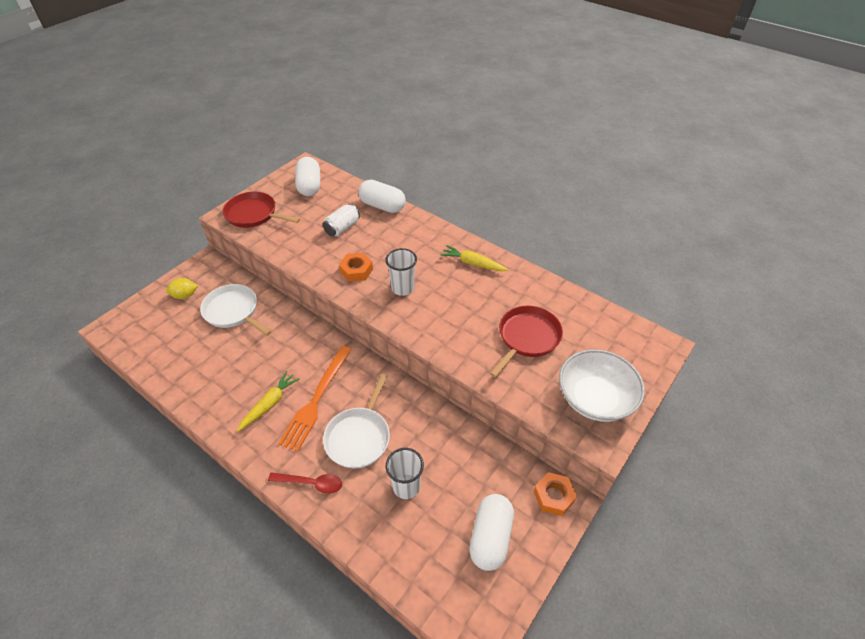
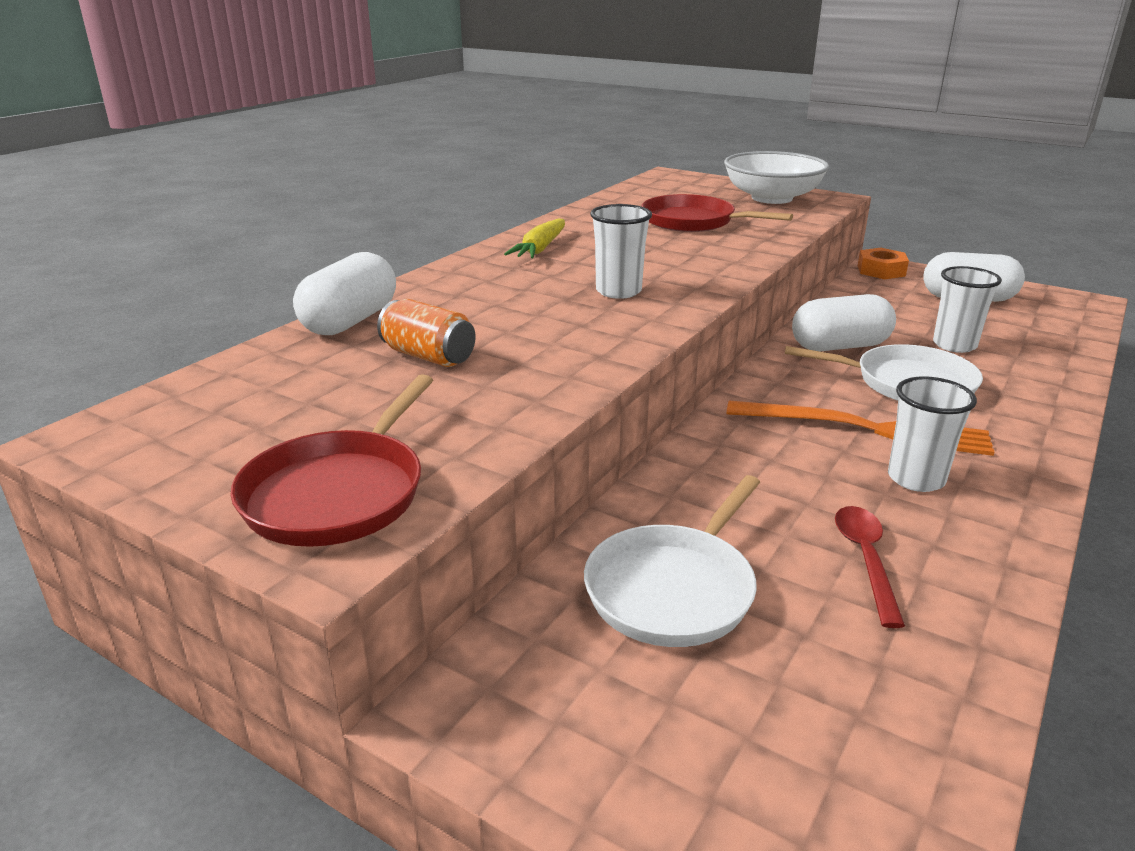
camera: 95 degrees left, 20 degrees down
(185, 295) = (634, 725): yellow lemon -> none
(270, 404) = (916, 479): yellow carrot -> white cup
(309, 186) = (215, 417): white capsule -> white capsule (839, 346)
(311, 483) = (1029, 414): red spoon -> red spoon (866, 560)
(342, 228) = (428, 356): white can -> orange can
(356, 270) = (579, 331): orange nut -> none

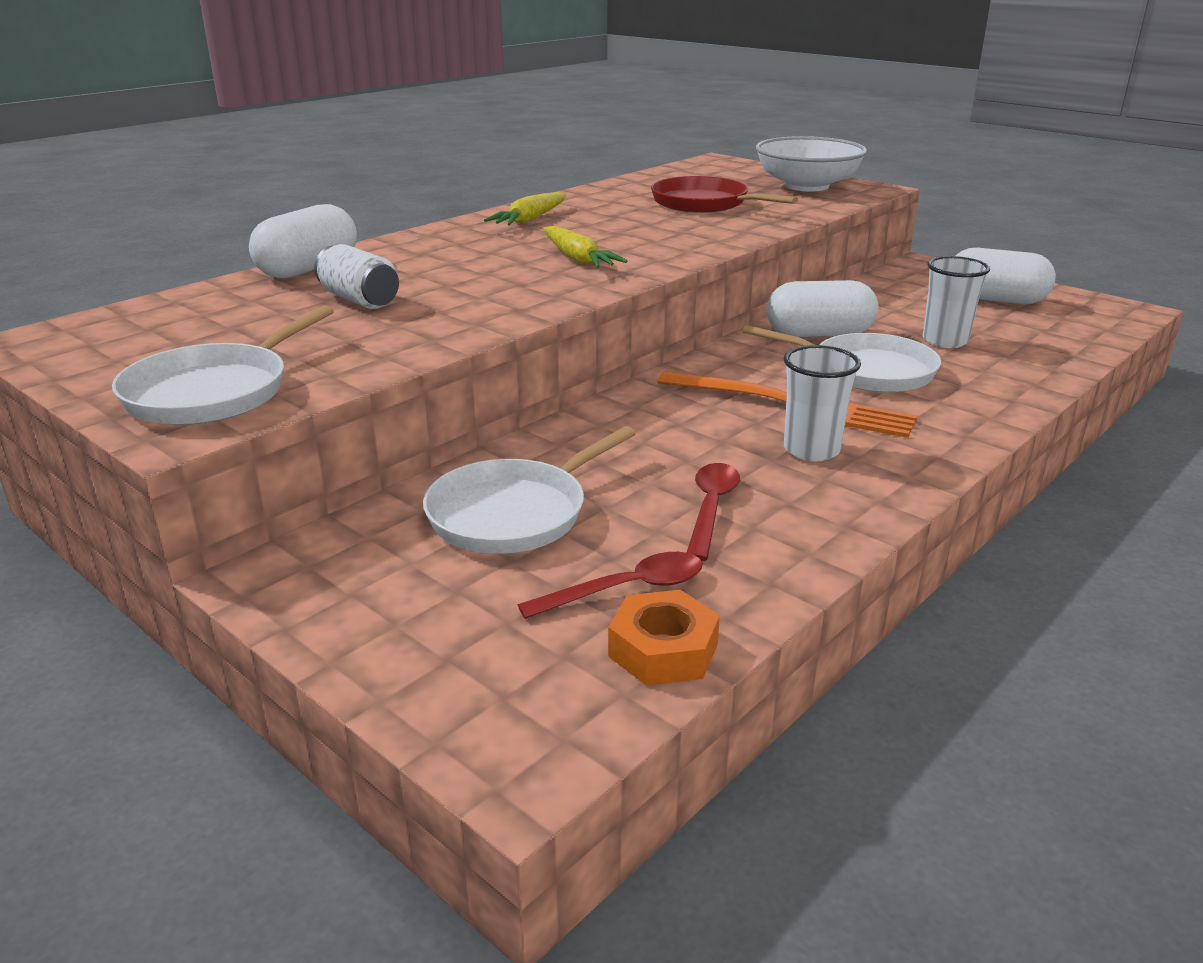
camera: 10 degrees right, 0 degrees up
(338, 493) = (213, 392): red pan -> white pan
(428, 356) = (360, 300): orange can -> white can
(618, 291) = (578, 259): white cup -> yellow carrot
(845, 675) = (626, 589): none -> red spoon
(881, 271) = (918, 269): orange nut -> orange nut (663, 650)

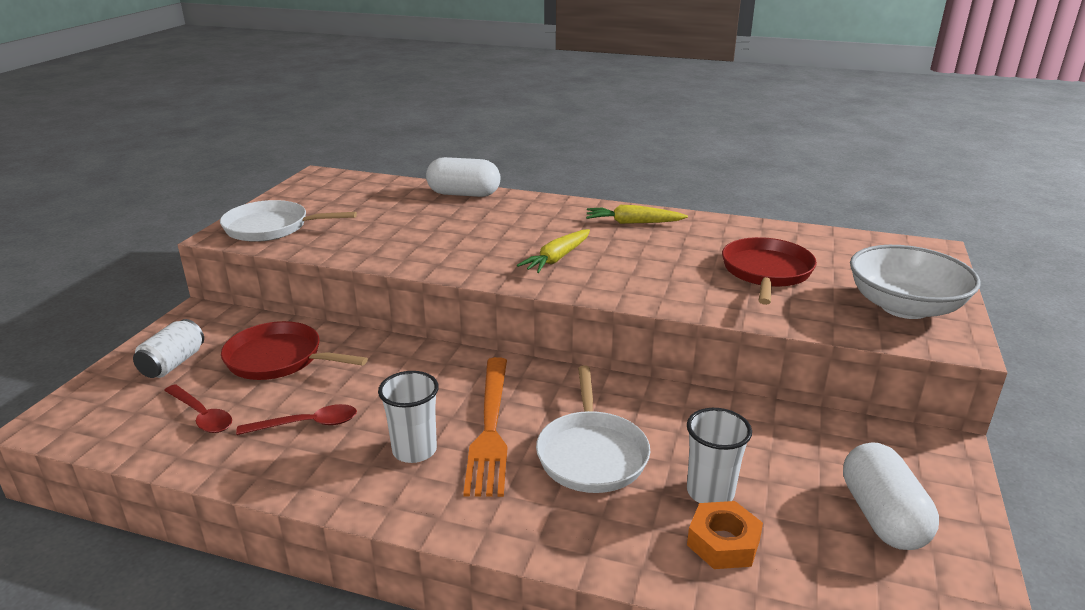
camera: 65 degrees right, 0 degrees up
(360, 300) = (421, 220): white can -> white can (173, 364)
(513, 513) = (278, 359): white pan -> red pan
(663, 650) = (141, 441): orange nut -> orange nut (723, 542)
(819, 334) = (656, 415): white capsule -> none

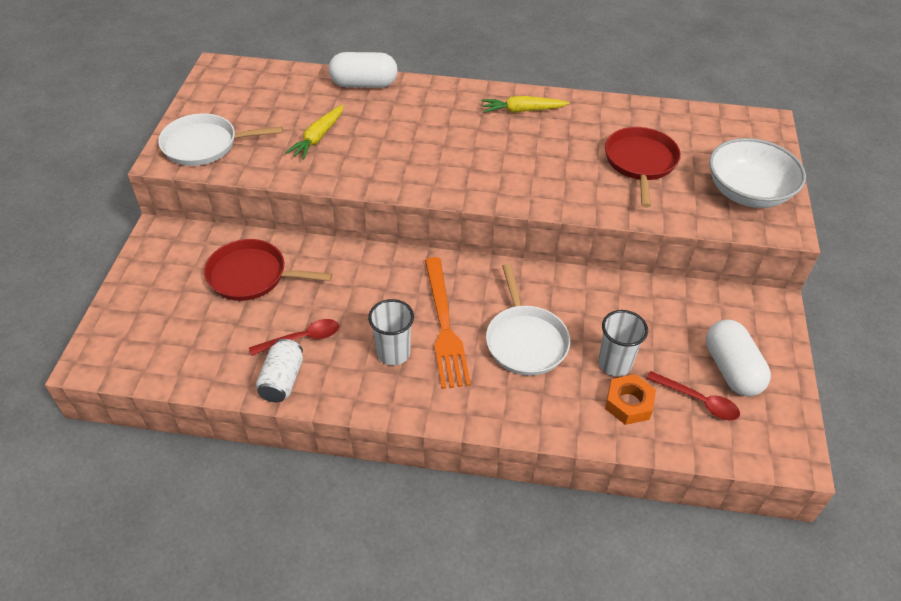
camera: 10 degrees left, 20 degrees up
(173, 364) = (164, 290): white can -> white can (282, 380)
(201, 415) = (213, 340): red spoon -> red spoon (698, 401)
(557, 258) = (468, 162): yellow carrot -> yellow carrot (318, 138)

